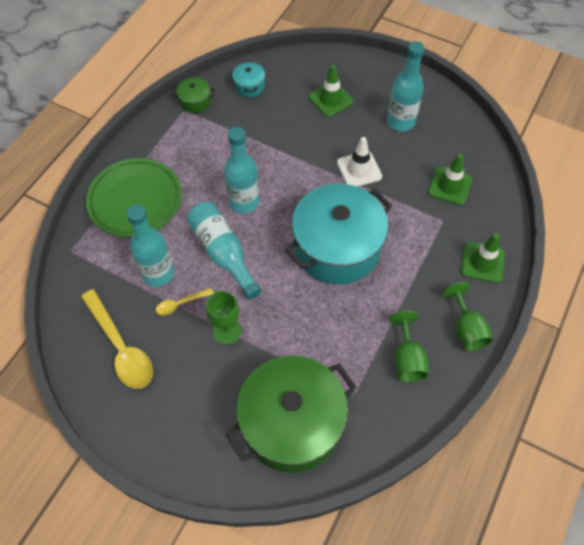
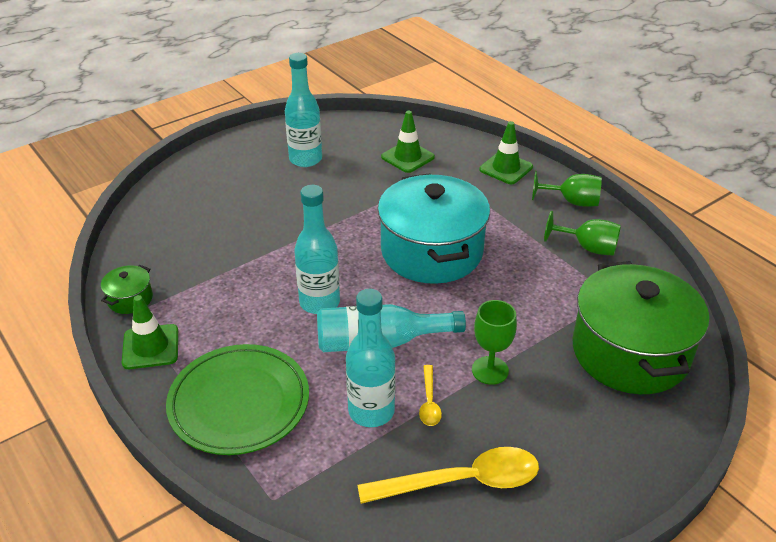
camera: 65 degrees left, 20 degrees down
(249, 86) = (152, 246): turquoise pot -> none
(330, 99) = (233, 193): green traffic cone -> green traffic cone (150, 347)
(359, 169) = (343, 205): white traffic cone -> none

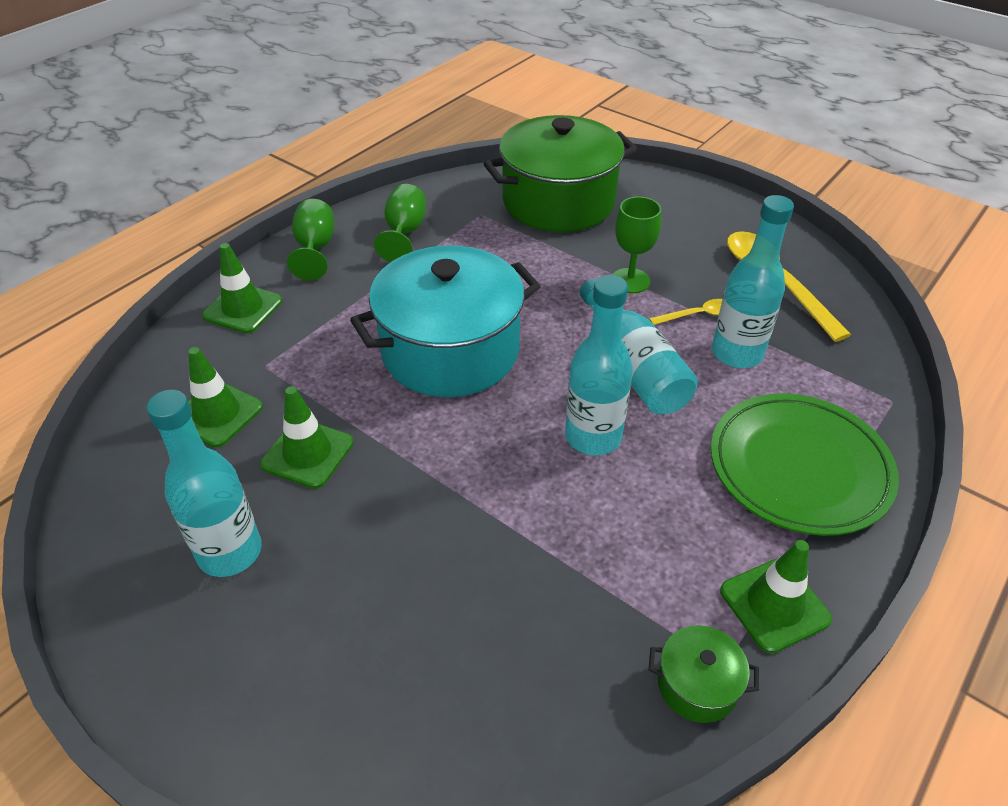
camera: 105 degrees left, 5 degrees up
(361, 186) = (307, 453): none -> green traffic cone

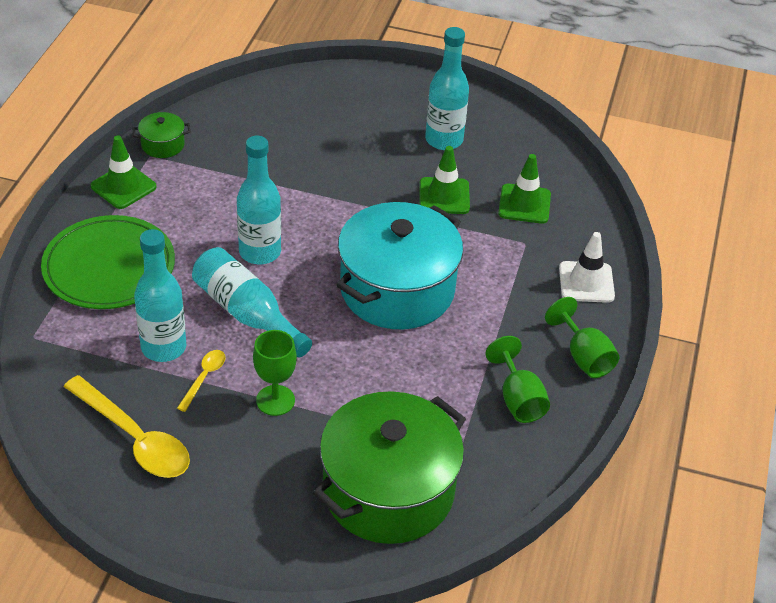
camera: 155 degrees right, 0 degrees up
(243, 308) = (586, 282): green traffic cone -> white traffic cone
(697, 315) = (204, 378): yellow spoon -> yellow spoon turned 150 degrees clockwise

